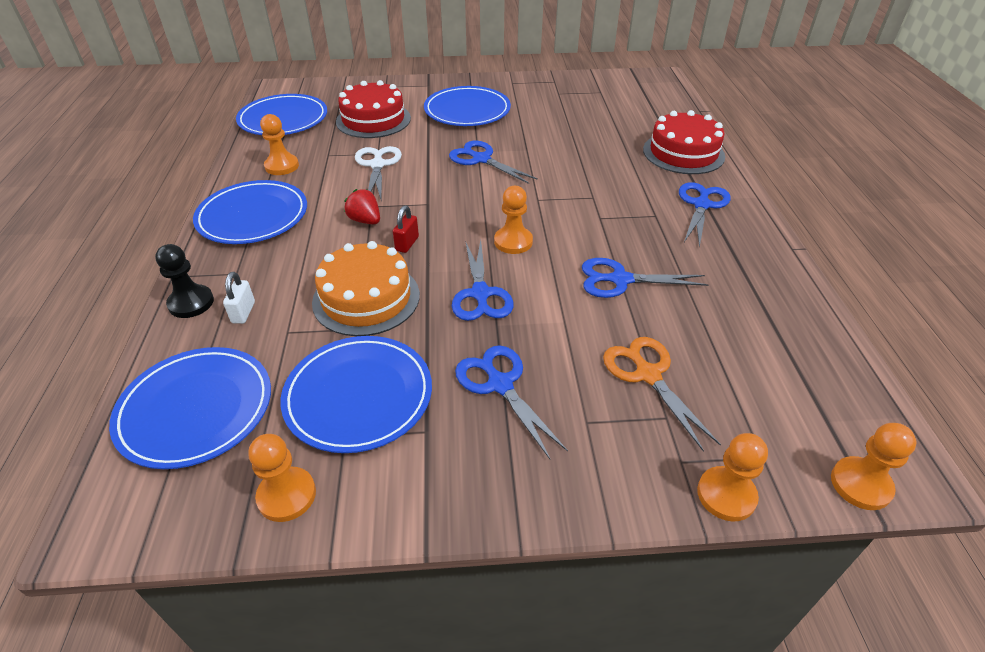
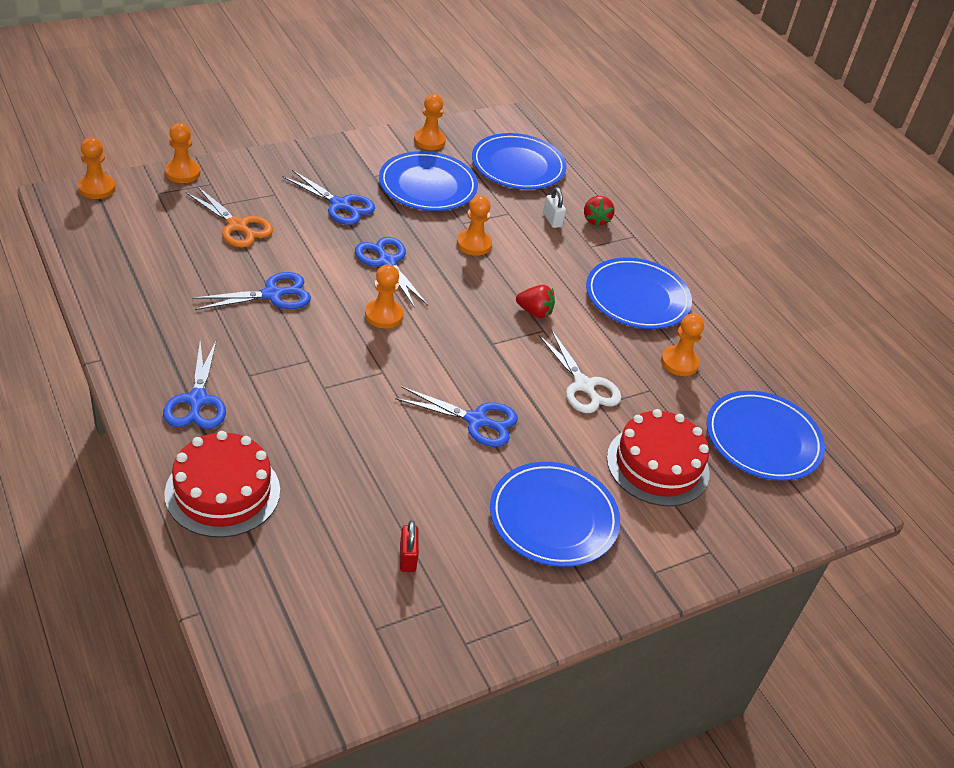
camera: 150 degrees right, 0 degrees up
(191, 303) = (596, 220): black pawn -> red strawberry
(366, 298) = (474, 244): orange cake -> orange pawn
(407, 244) = (478, 295): red padlock -> red padlock (407, 558)

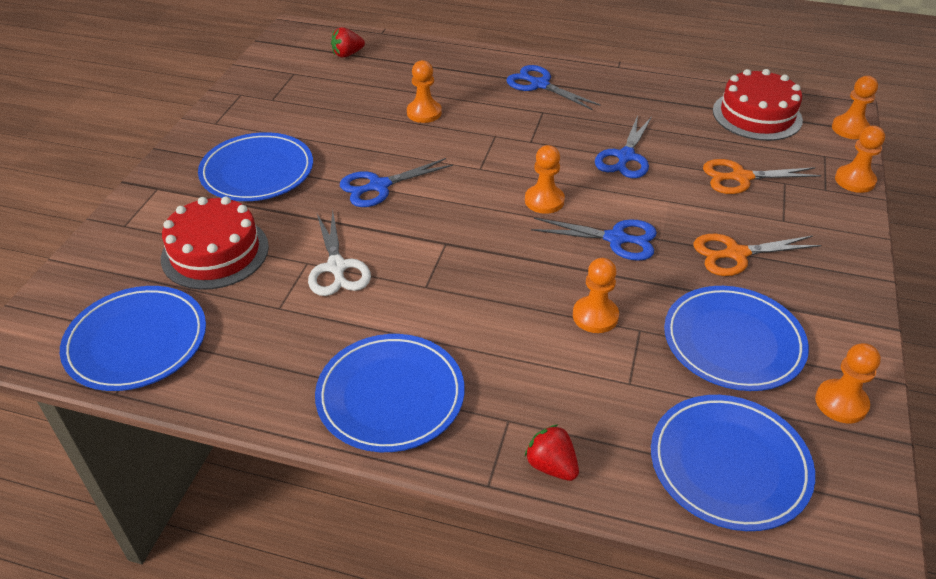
camera: 140 degrees right, 0 degrees up
(222, 492) = (451, 66): red cake -> red cake (757, 115)
(340, 205) = (736, 254): blue scissors -> orange scissors
(407, 558) = (318, 102): red padlock -> none
(534, 312) = (454, 296): red strawberry -> red strawberry (347, 54)
(552, 220) = (585, 417): white padlock -> none
(584, 385) = (337, 267): white scissors -> white scissors turned 120 degrees counterclockwise
(679, 362) = (278, 356): orange pawn -> orange pawn (424, 113)

